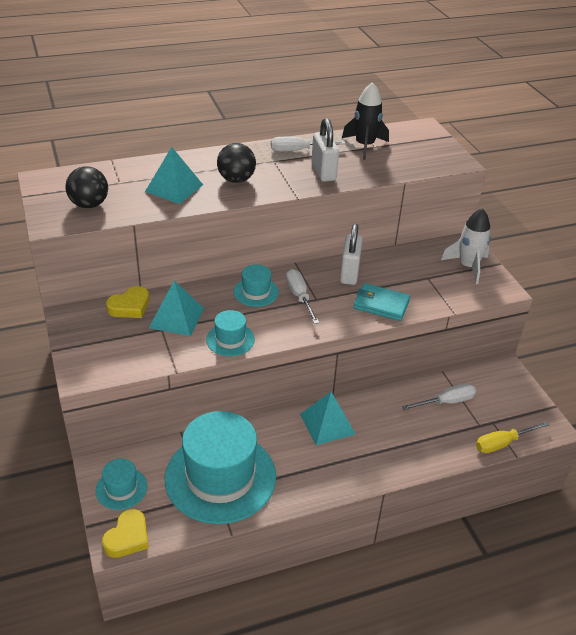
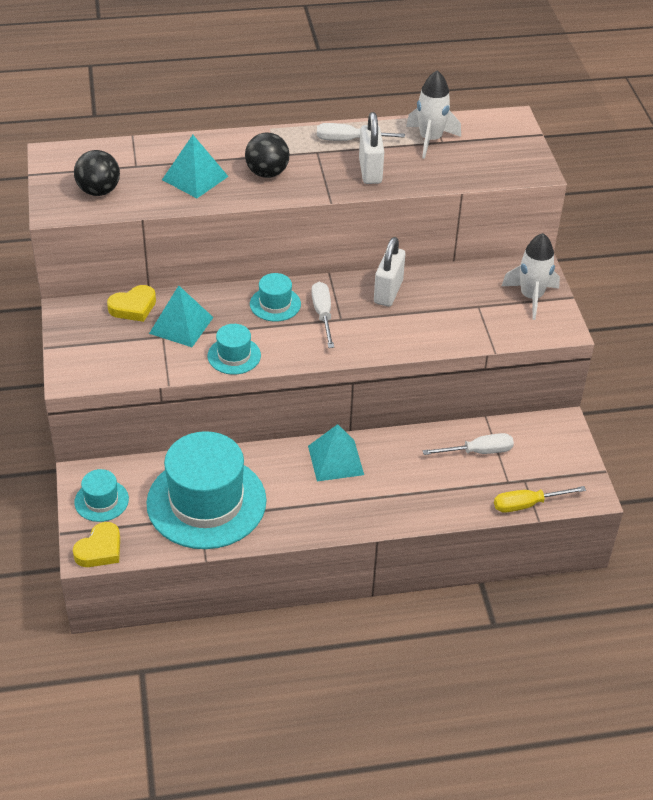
camera: 10 degrees right, 5 degrees up
(364, 146) = (430, 140): black rocket -> white rocket
(381, 304) = (413, 333): turquoise wallet -> none

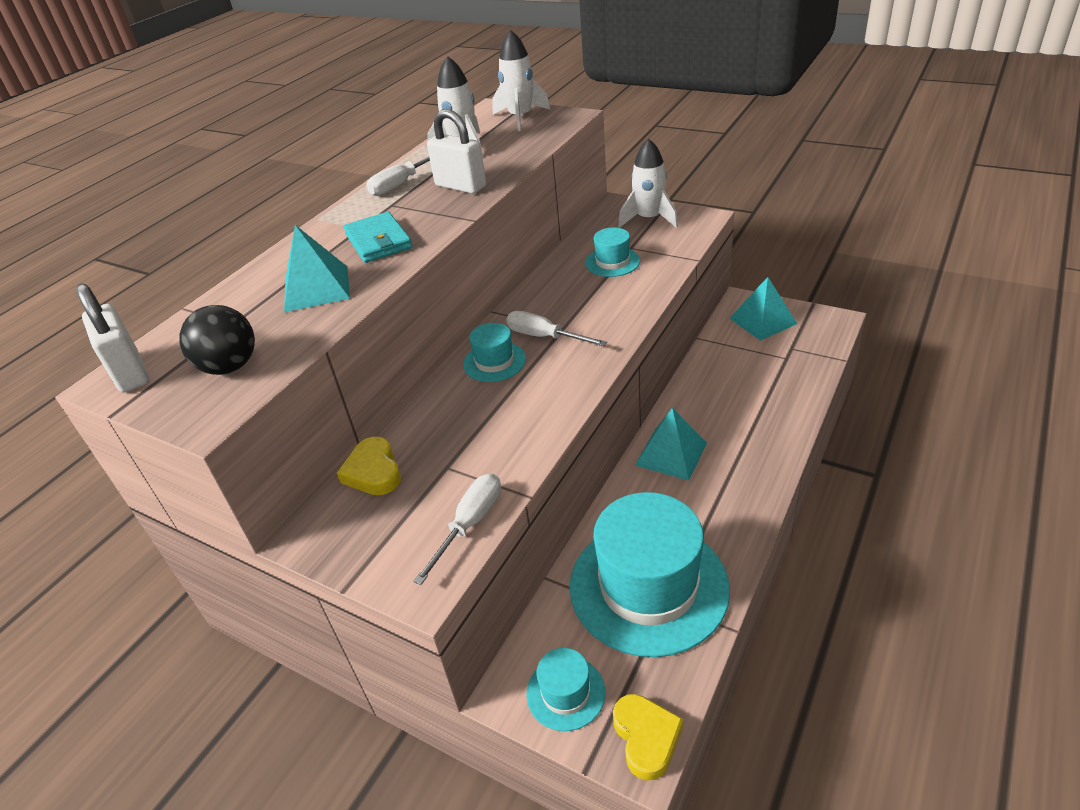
camera: 45 degrees left, 5 degrees down
(133, 307) = (373, 472): yellow heart -> yellow heart turned 150 degrees clockwise
(181, 325) = (447, 444): turquoise pyramid -> turquoise pyramid (762, 321)
(234, 356) = (537, 422): turquoise hat -> turquoise hat (612, 262)
(267, 173) = (378, 241): black ball -> turquoise wallet
(388, 292) = (558, 287): white padlock -> white padlock (130, 372)
(478, 452) = (736, 359): white screwdriver -> white screwdriver (469, 524)
(507, 145) = (520, 118): none -> white rocket
(527, 504) = (822, 358): yellow screwdriver -> none

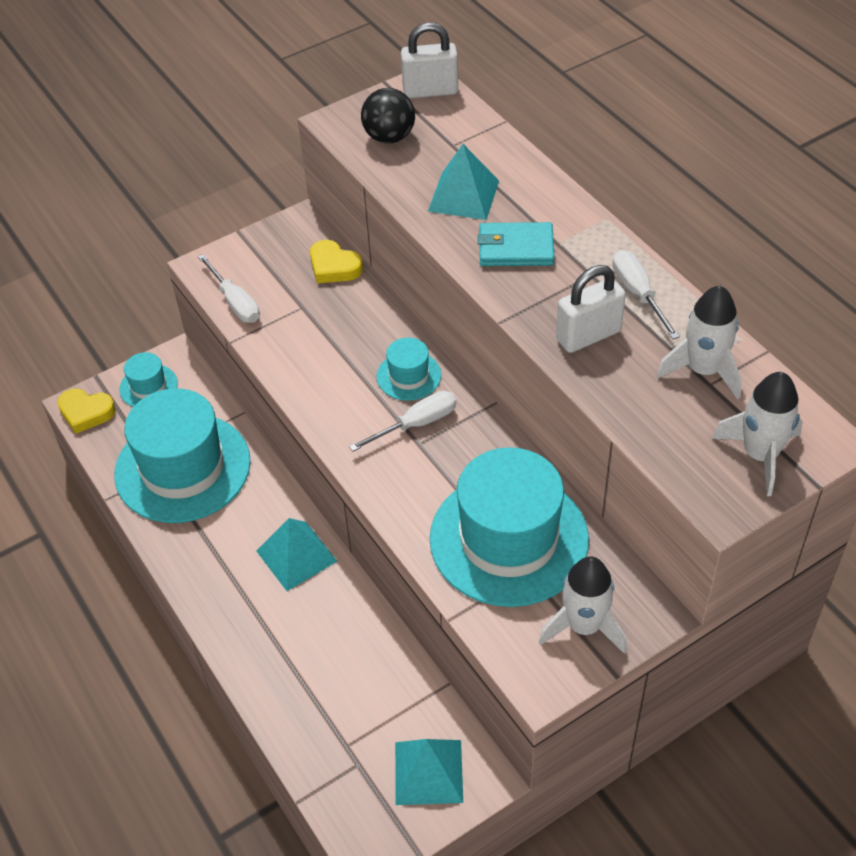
camera: 115 degrees right, 10 degrees up
(373, 472) = (334, 267): yellow heart -> yellow heart turned 150 degrees counterclockwise
(612, 262) = (509, 539): turquoise hat -> turquoise hat, size x2.22

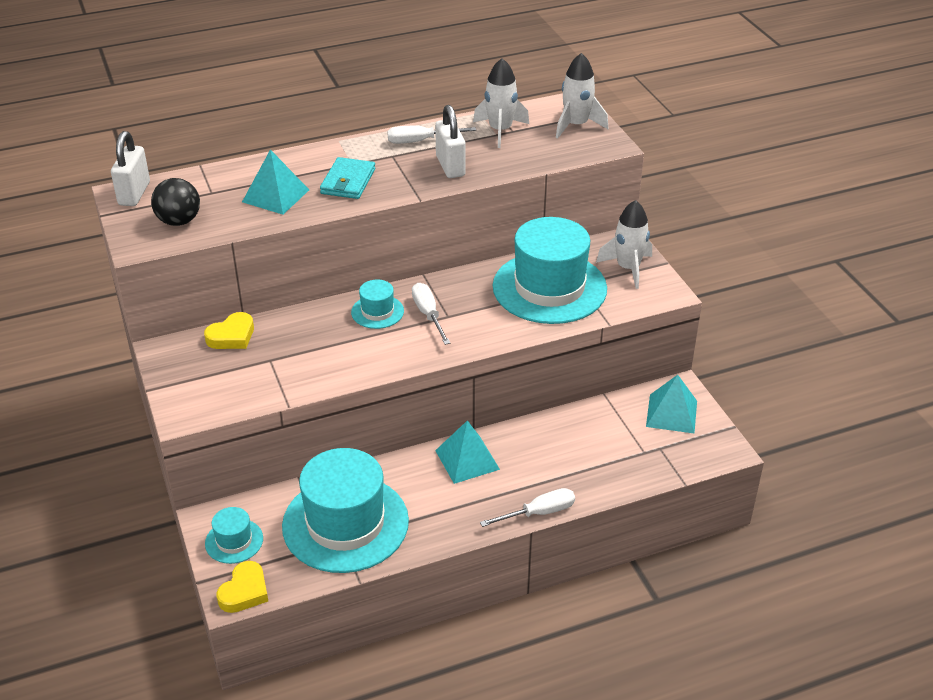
camera: 80 degrees left, 10 degrees down
(235, 302) = (241, 399): white screwdriver -> white screwdriver (538, 513)

